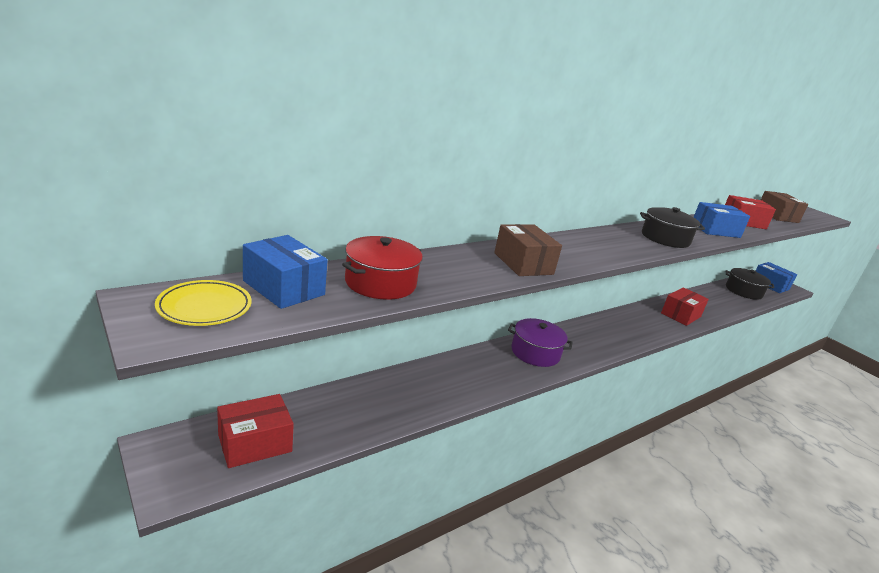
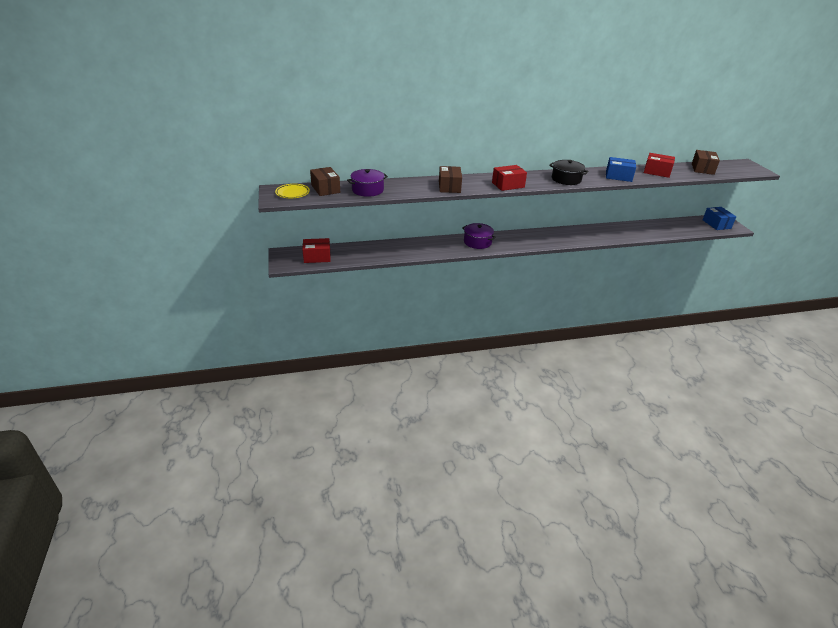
camera: 25 degrees right, 10 degrees up
(284, 288) = (325, 189): blue box -> brown box
(380, 283) = (367, 190): red pot -> purple pot
(681, 315) = (604, 234): red box -> red box (508, 185)
(743, 291) = (682, 226): black pot -> none

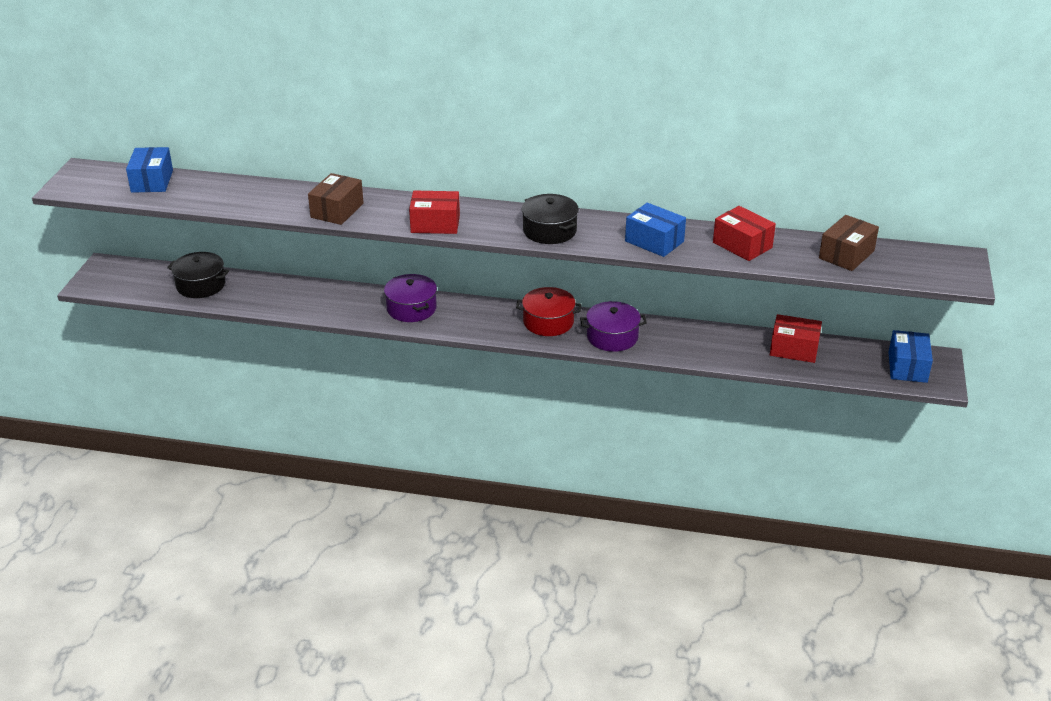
camera: 25 degrees right, 0 degrees up
(292, 193) = (100, 180): yellow plate -> none
(317, 257) = (145, 282): red box -> red box (794, 349)
(325, 189) = (152, 181): brown box -> blue box
(351, 252) = (201, 285): none -> black pot
(367, 190) = (209, 194): purple pot -> purple pot (612, 337)
(549, 235) = (548, 322): none -> red pot

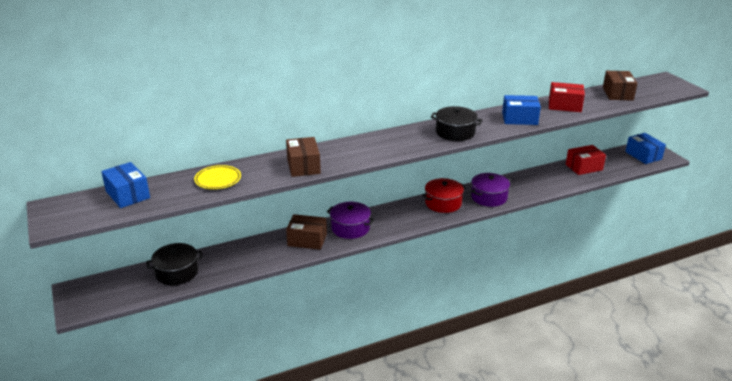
camera: 35 degrees left, 5 degrees down
(242, 195) = (218, 180): none -> yellow plate
(353, 303) = (307, 240): none -> brown box
(435, 224) = (381, 152): red box -> none

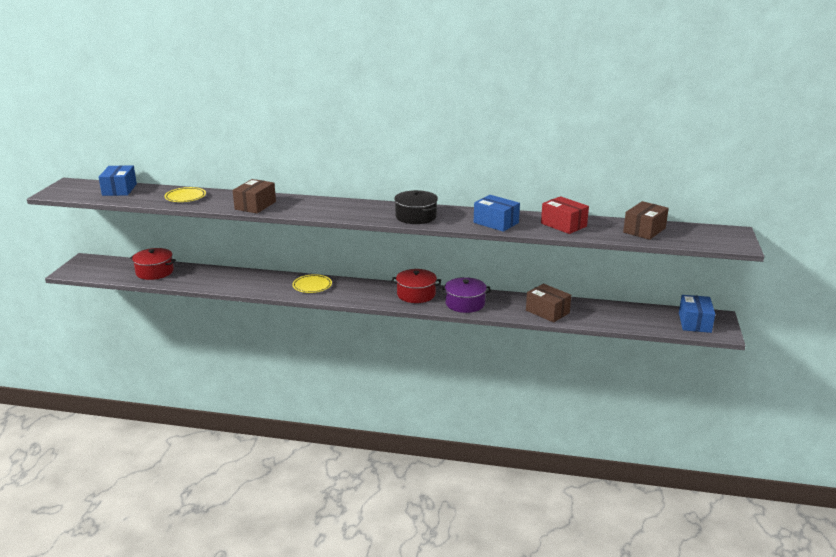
camera: 35 degrees right, 5 degrees down
(177, 272) = (154, 272): black pot -> red pot
(307, 240) = (268, 283): brown box -> brown box (547, 312)
(350, 228) = (312, 286): purple pot -> yellow plate
(584, 167) = (605, 311): red box -> none

